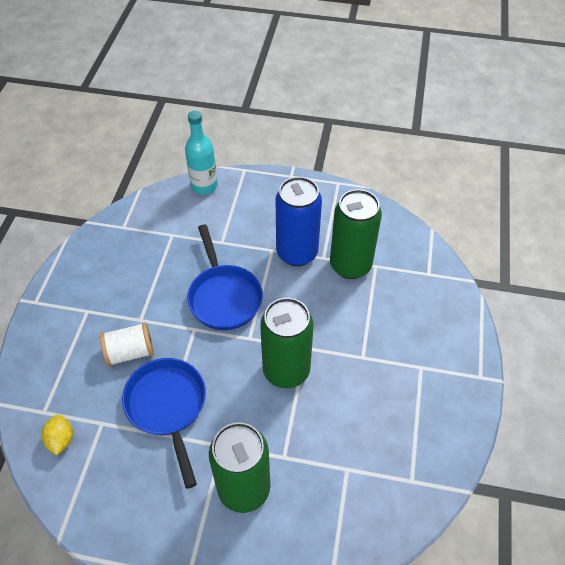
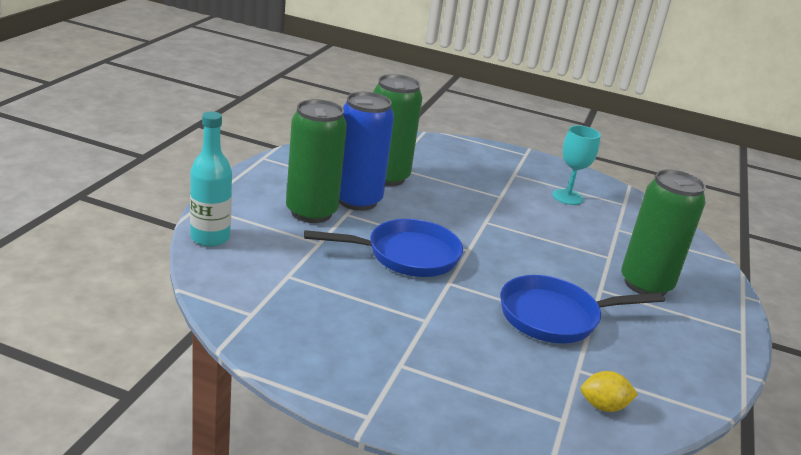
camera: 85 degrees left, 25 degrees down
(130, 352) = (476, 334): white spool -> none
(286, 370) = (512, 237): green can -> green can (311, 212)
(396, 420) = (567, 197): none -> turquoise goblet

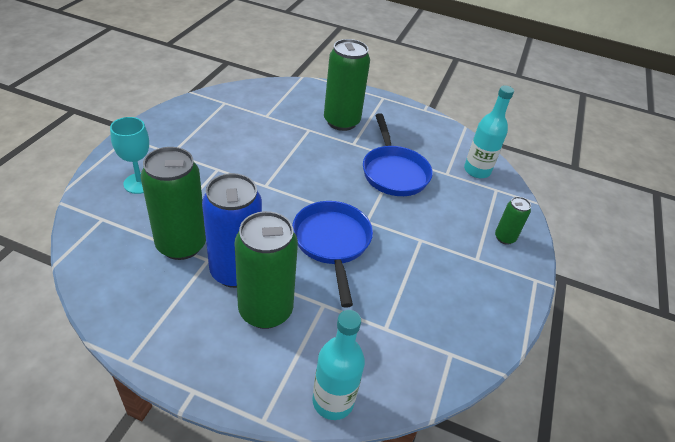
camera: 90 degrees left, 15 degrees up
(450, 403) = (504, 238): none -> green can
(567, 197) = (215, 130): turquoise goblet -> turquoise goblet (139, 183)
(603, 406) = (477, 171): yellow lemon -> turquoise bottle

